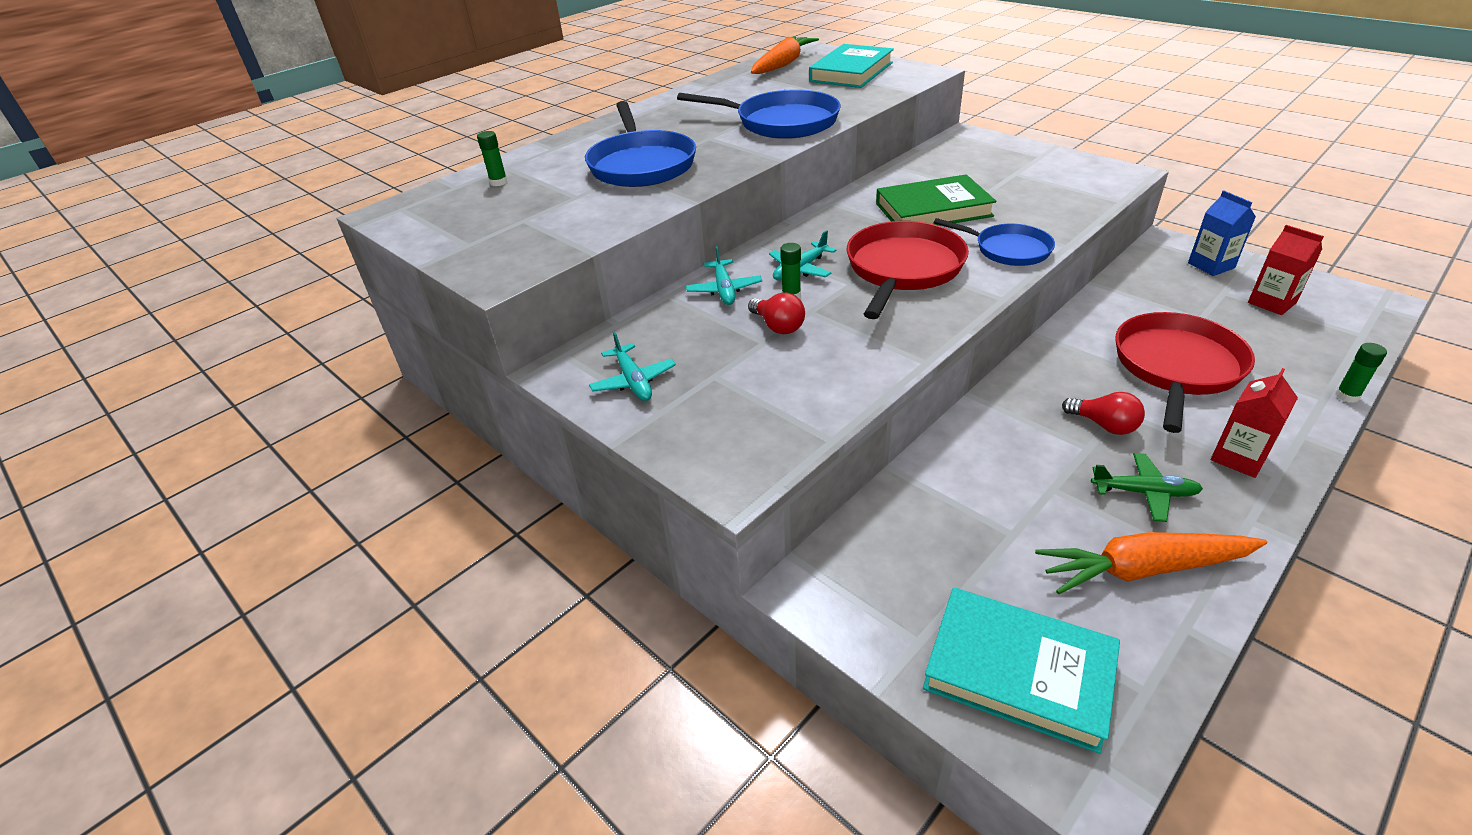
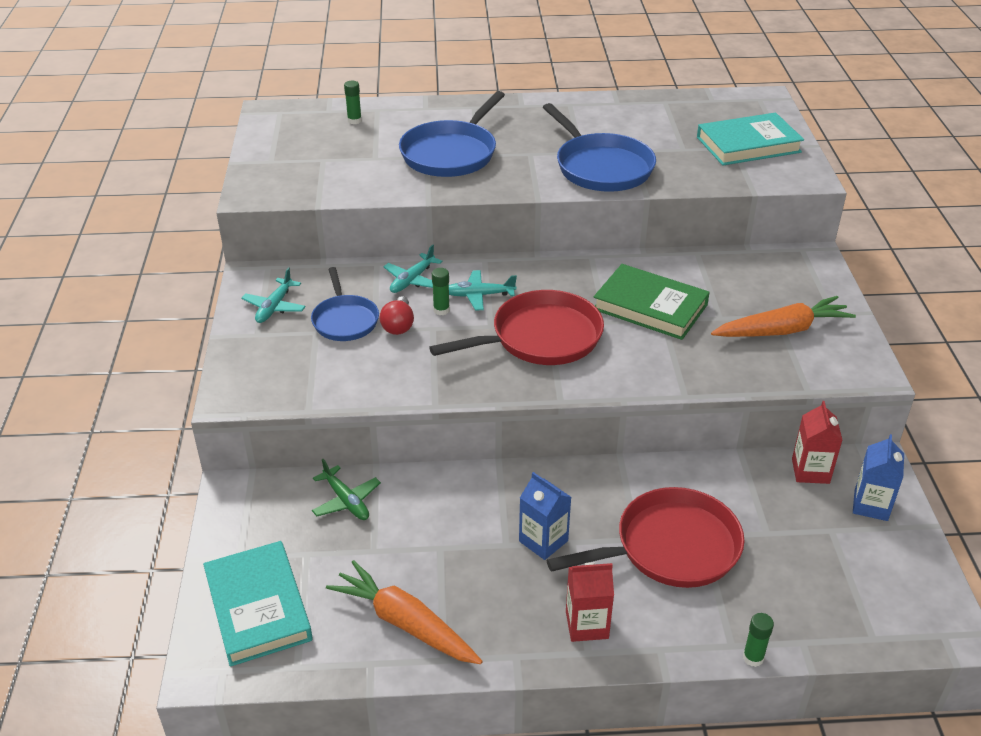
camera: 40 degrees right, 0 degrees up
(783, 64) = (712, 108): orange carrot -> orange carrot (782, 330)
(1008, 249) = (638, 371): blue pan -> blue pan (345, 320)
(1104, 425) = (543, 541): red light bulb -> blue carton
(1144, 492) = (487, 592): green plane -> green plane (346, 501)
(1272, 303) = (854, 565): red carton -> red carton (810, 471)

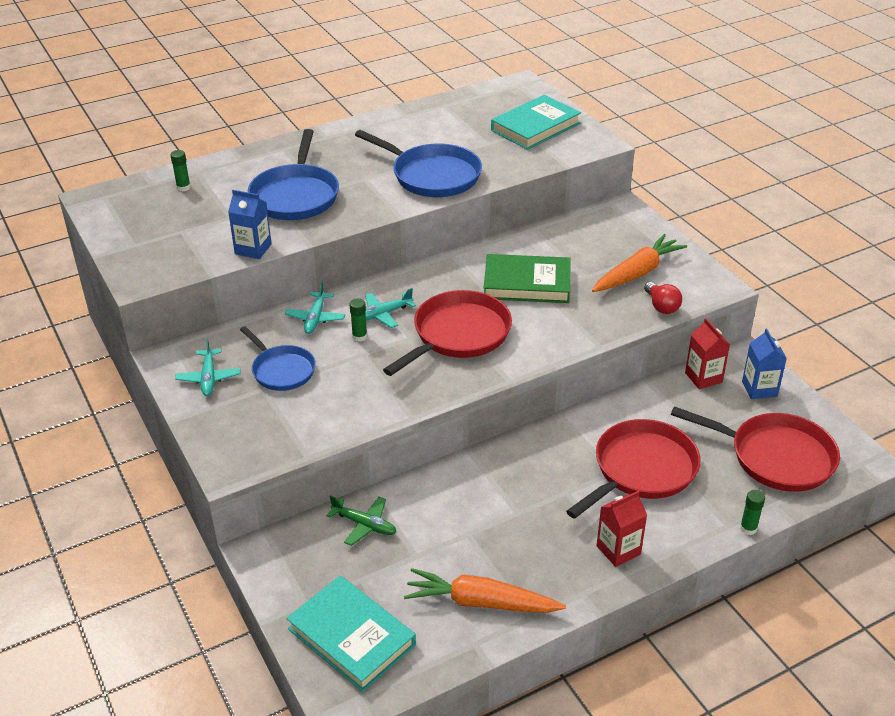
camera: 25 degrees left, 0 degrees up
(398, 325) = (332, 360): red light bulb -> red light bulb (661, 306)
(543, 541) = (544, 499): blue carton -> blue carton (253, 249)
(840, 589) = (775, 457): none -> red pan

